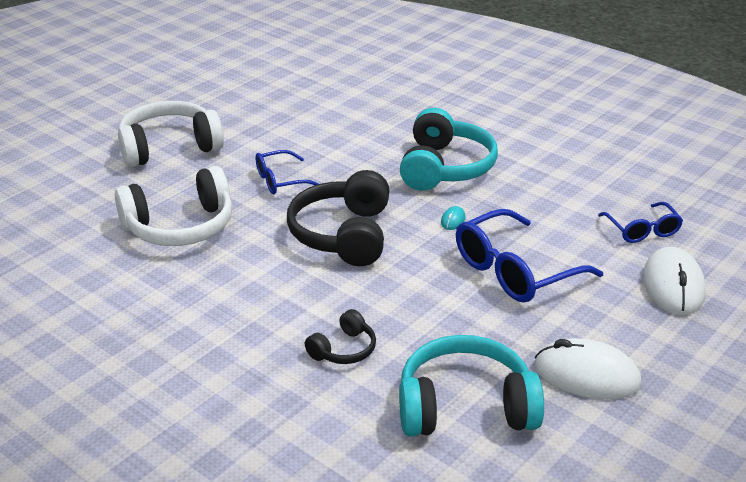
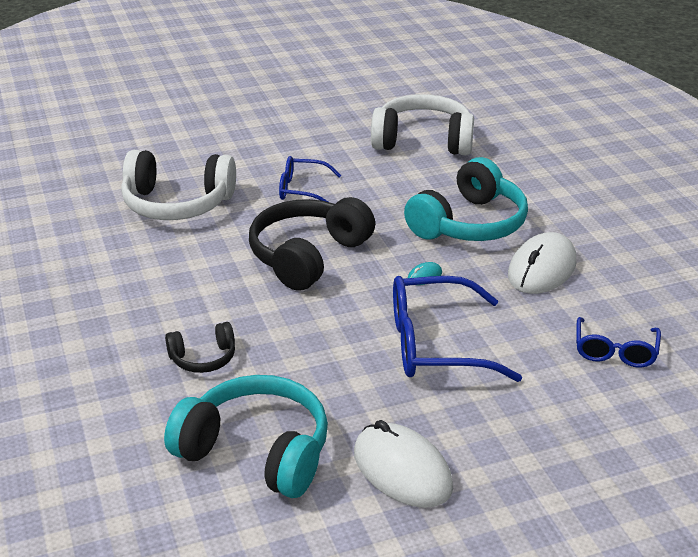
camera: 30 degrees right, 0 degrees up
(169, 147) = (236, 132): white headphones -> white headphones (423, 141)
(673, 286) = (589, 419): white mouse -> white mouse (542, 269)

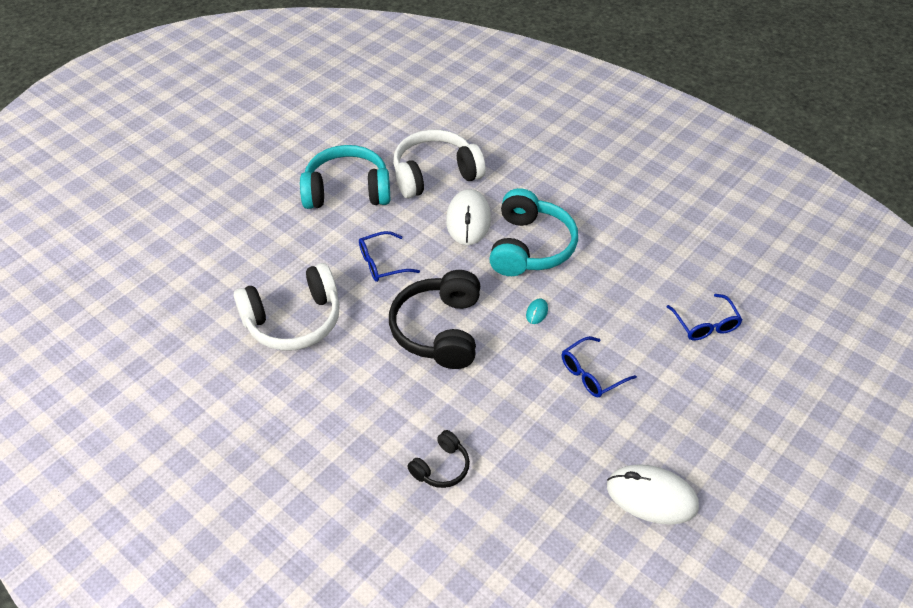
camera: 30 degrees left, 15 degrees up
(256, 451) = (546, 532): turquoise headphones -> turquoise headphones (347, 191)
(436, 345) = (591, 374): blue glasses -> blue glasses, size x0.58
(542, 269) = (609, 270): white mouse -> white mouse (468, 220)

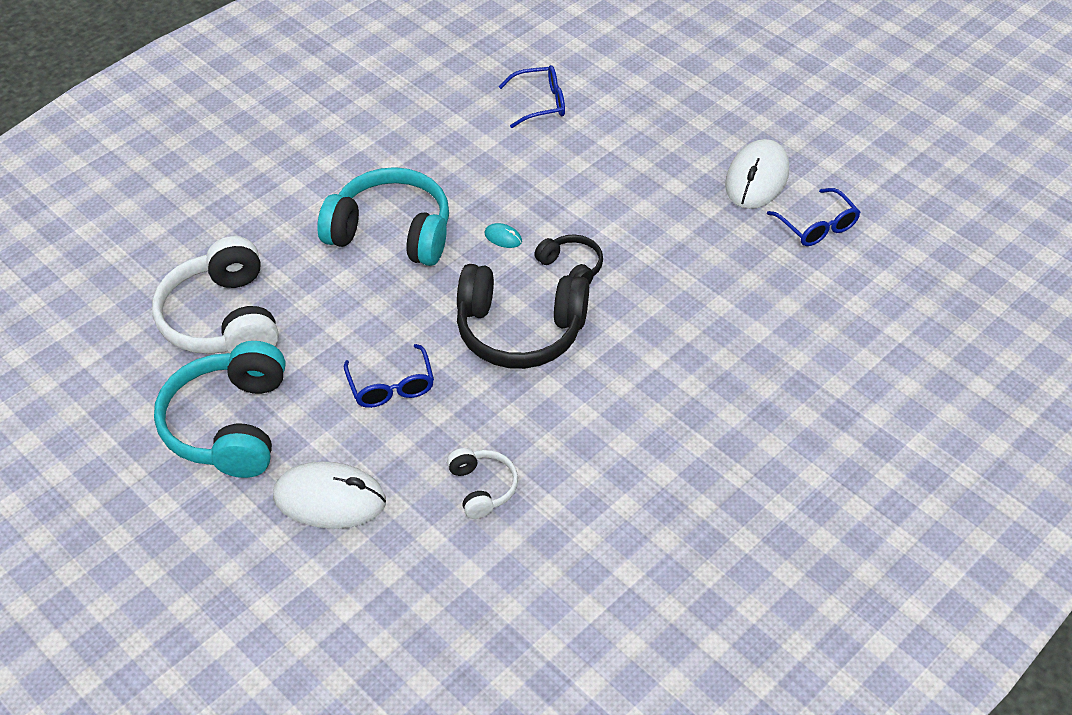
camera: 85 degrees left, 0 degrees up
(294, 320) = (482, 488): white headphones -> white headphones, size x0.51
(441, 467) = (721, 341): black headphones -> black headphones (571, 268)
(468, 220) = (327, 289): white mouse -> white mouse (330, 499)
(591, 374) = (600, 202): blue glasses -> blue glasses (817, 226)

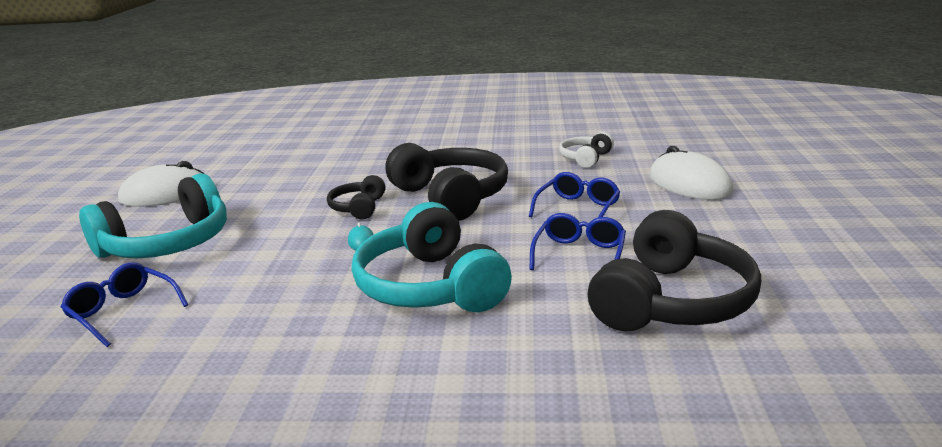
camera: 130 degrees left, 25 degrees down
(222, 319) = (672, 301): white headphones -> black headphones
(229, 425) = (733, 238): turquoise headphones -> turquoise headphones (167, 244)
(817, 226) = (206, 166): blue glasses -> blue glasses (579, 254)

